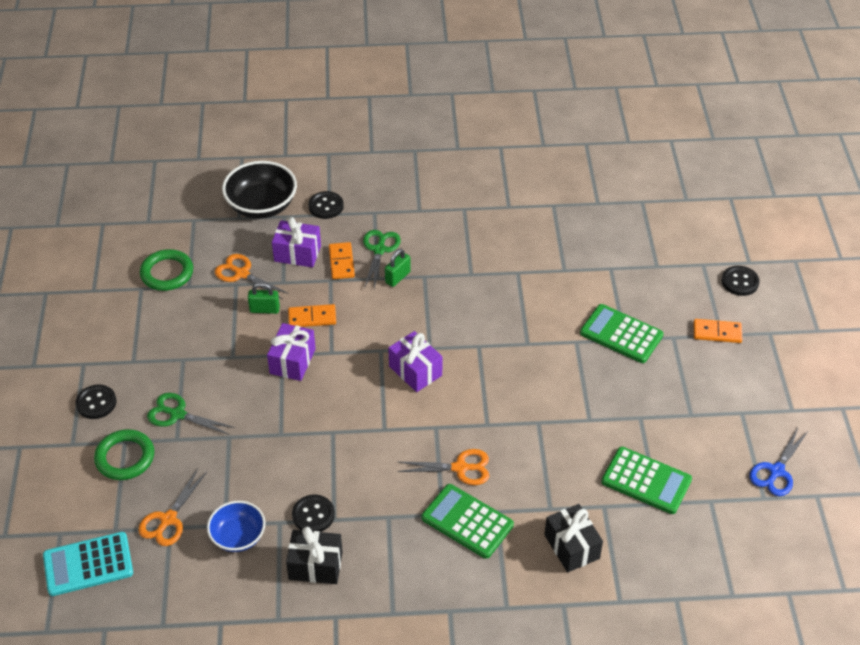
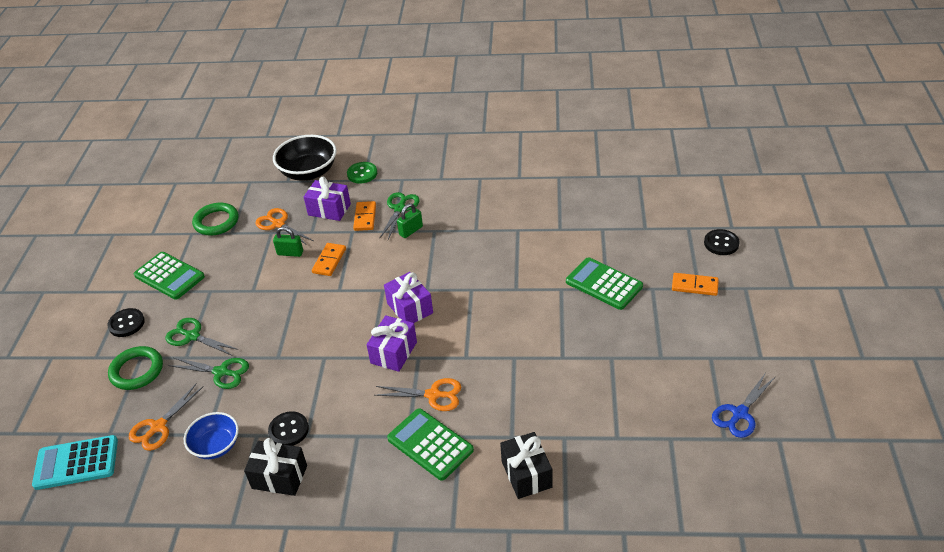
camera: 10 degrees right, 5 degrees down
(222, 454) = (221, 372): none -> green scissors
(292, 361) = (303, 296): purple gift -> purple gift (394, 352)
(312, 317) = (329, 261): orange domino -> orange domino turned 75 degrees counterclockwise
(326, 206) = (362, 174): black button -> green button
(646, 481) = (609, 416): green calculator -> green calculator (169, 276)

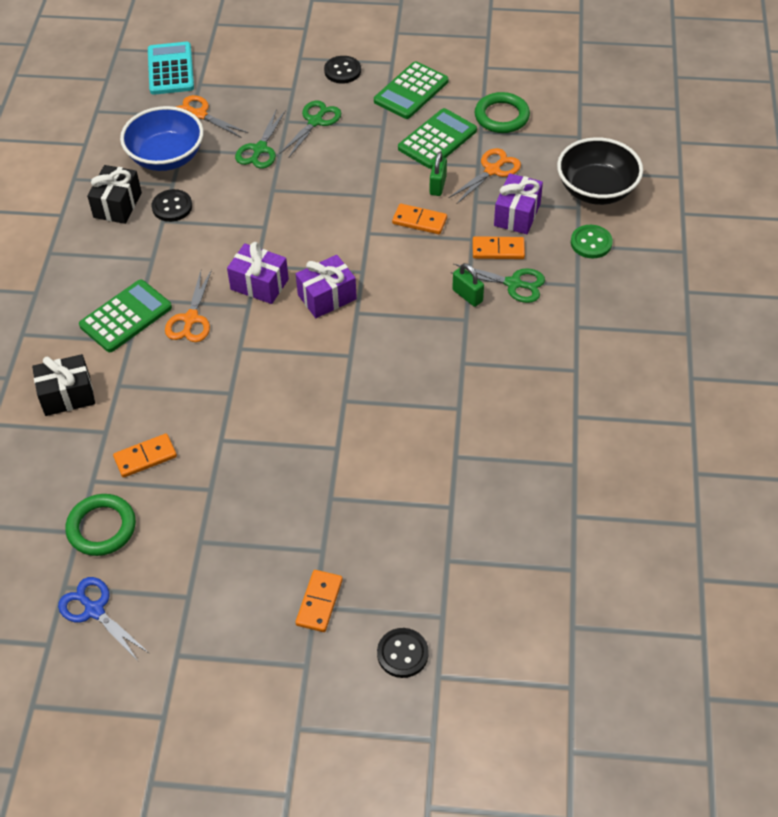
camera: 90 degrees right, 10 degrees up
(137, 371) = (275, 89): green ring -> green ring (101, 527)
(216, 446) = (166, 157): blue bowl -> blue bowl, size x1.57
(587, 404) = (145, 457): none -> orange domino
(604, 284) = (338, 496): green calculator -> green calculator (437, 139)

